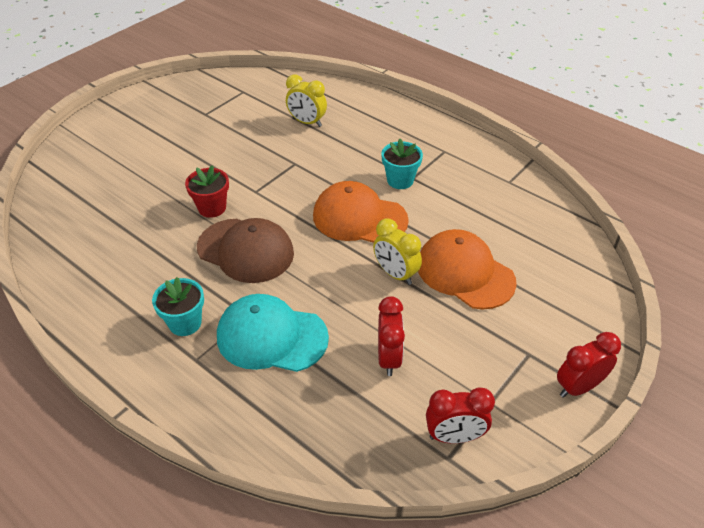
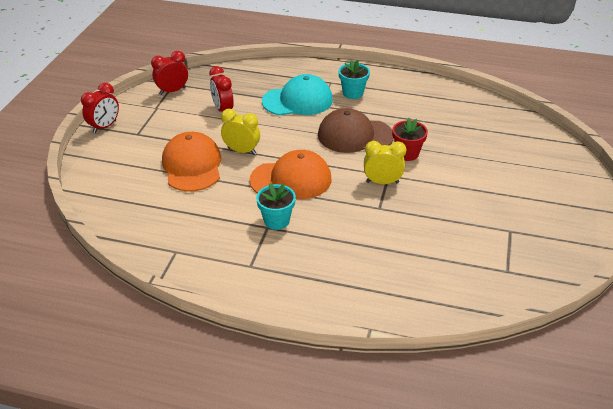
camera: 155 degrees right, 5 degrees down
(307, 122) = (406, 254): yellow clock -> yellow clock (382, 182)
(465, 273) = (192, 165): orange cap -> orange cap turned 120 degrees counterclockwise

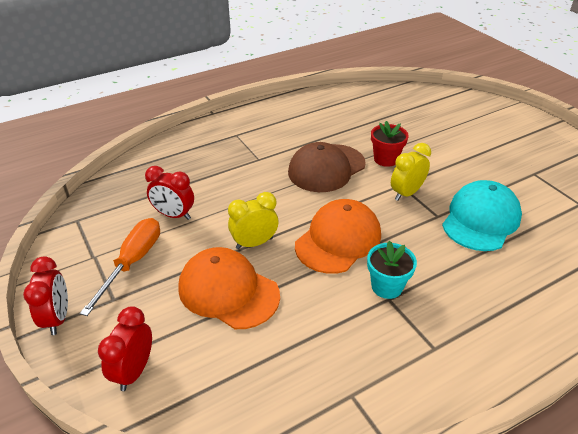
camera: 45 degrees left, 0 degrees up
(169, 122) = (133, 262): none -> orange screwdriver
(172, 91) = (87, 228): red clock -> red clock (134, 371)
(298, 101) = (233, 166): turquoise cap -> turquoise cap (481, 219)
(353, 93) = (269, 134): turquoise flower pot -> none

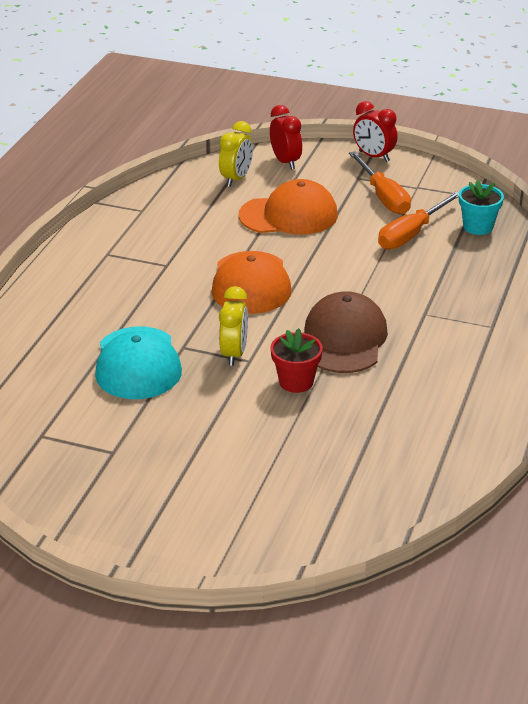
camera: 140 degrees right, 5 degrees down
(174, 215) = (411, 234): red clock -> orange screwdriver
(254, 243) = (315, 248): yellow clock -> yellow clock (236, 179)
(387, 286) = (175, 271): turquoise flower pot -> turquoise flower pot (478, 227)

